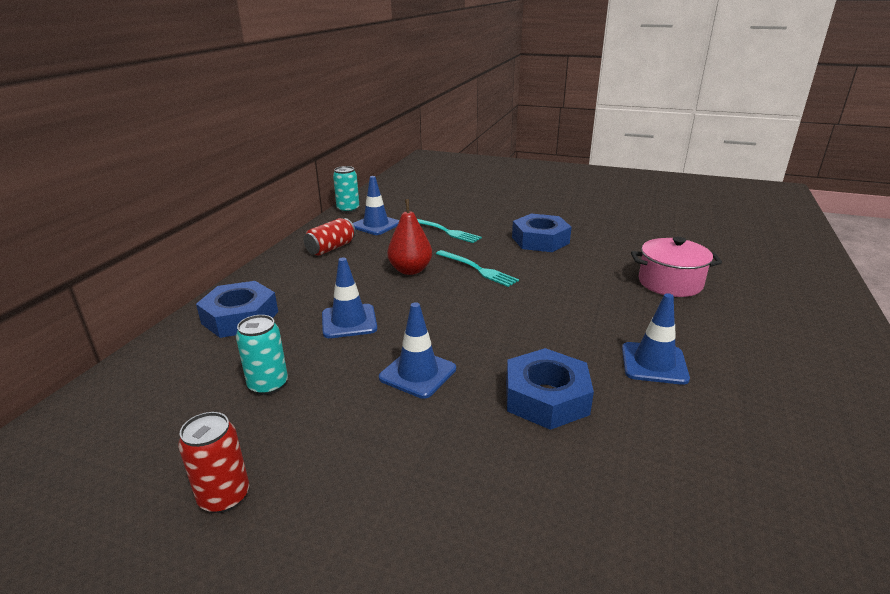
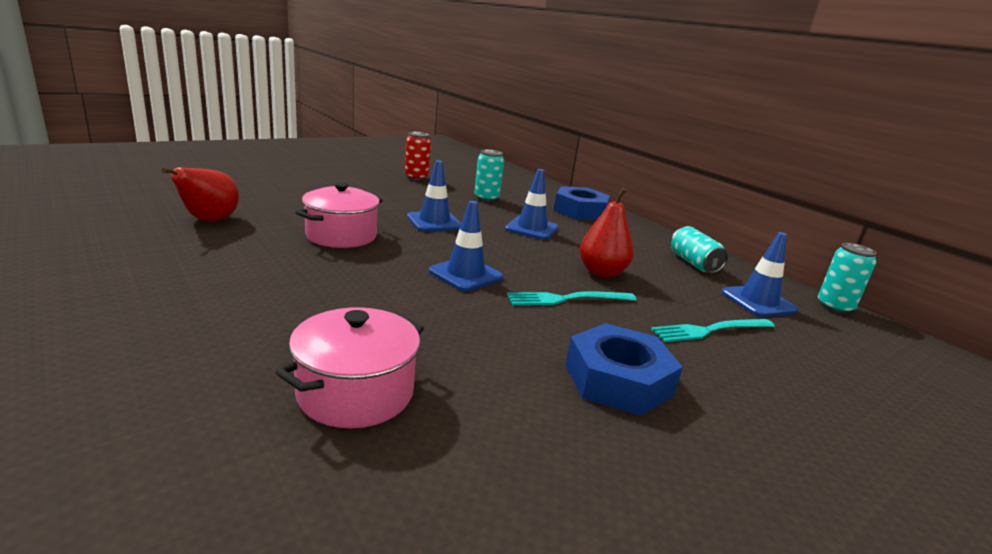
camera: 120 degrees right, 5 degrees down
(331, 248) = (693, 263): red can -> turquoise can
(546, 397) = (341, 236): blue nut -> pink pot
(654, 363) = (285, 281): blue traffic cone -> blue traffic cone (465, 274)
(681, 509) = (209, 220): none -> red pear

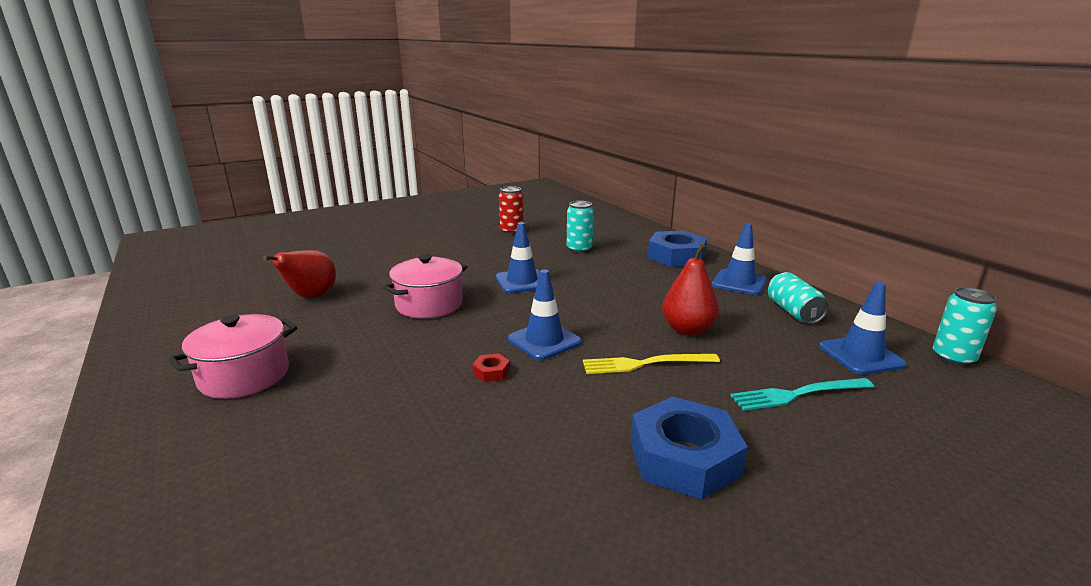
camera: 10 degrees right, 0 degrees up
(355, 393) = (418, 478): pink pot -> pink pot (244, 376)
(416, 299) = (491, 372): none -> red nut
(531, 228) = (621, 282): blue traffic cone -> blue traffic cone (739, 282)
(567, 299) = (645, 364): turquoise fork -> yellow fork

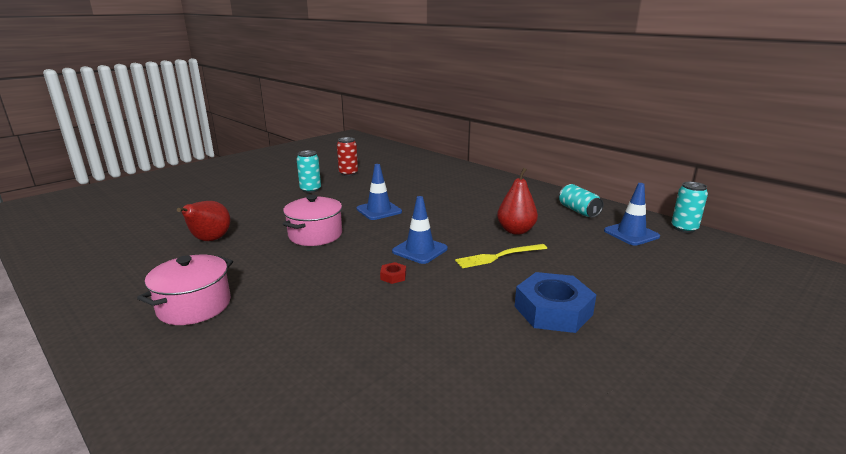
camera: 15 degrees left, 0 degrees up
(579, 249) = (409, 182): turquoise can -> turquoise can (310, 190)
(676, 256) = (483, 181): blue nut -> none
(739, 282) = (534, 195): blue traffic cone -> none
(798, 394) = (604, 262): turquoise fork -> none

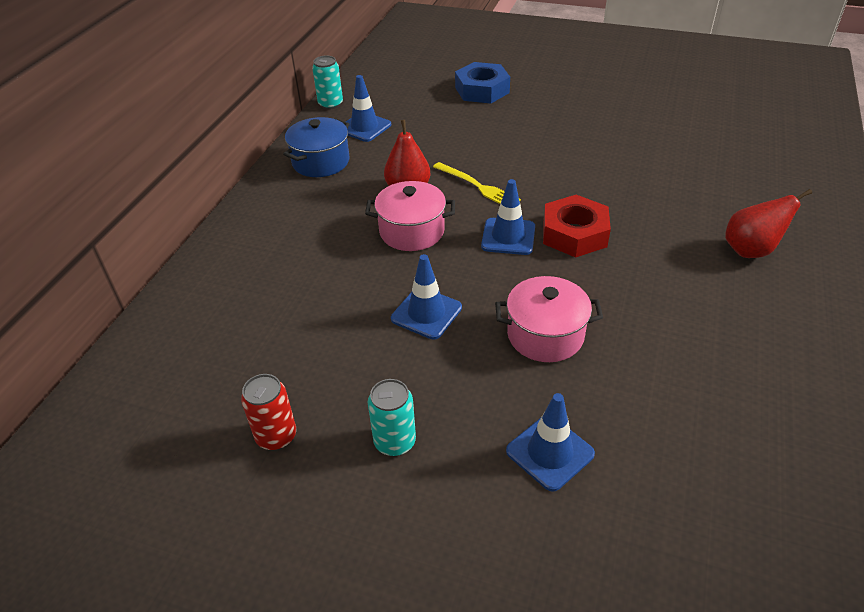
camera: 115 degrees left, 20 degrees up
(194, 306) = (755, 335): pink pot -> pink pot (412, 231)
(210, 240) = (653, 435): red pear -> red pear (751, 250)
(249, 215) = (550, 452): none -> blue traffic cone
(393, 276) = (574, 234): red nut -> red nut, size x2.42
(553, 310) = (543, 144): blue nut -> blue nut (482, 90)
(578, 211) = (321, 162): turquoise can -> blue pot

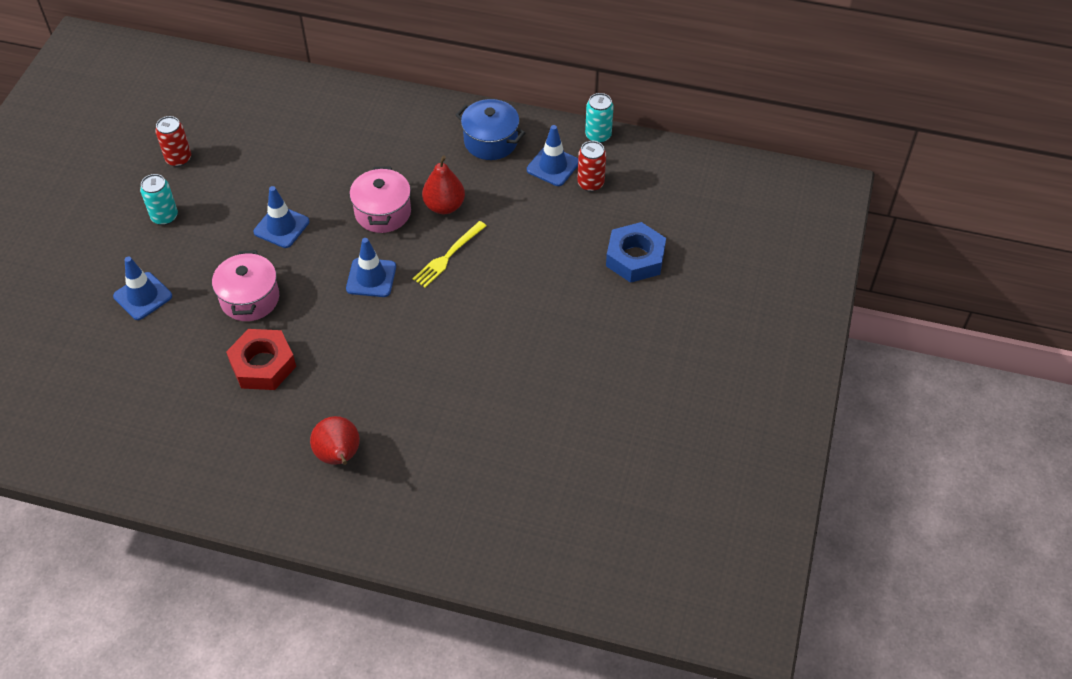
camera: 85 degrees right, 10 degrees up
(391, 108) = (590, 183): none -> red can
(574, 234) = (372, 325): red nut -> red nut (263, 365)

